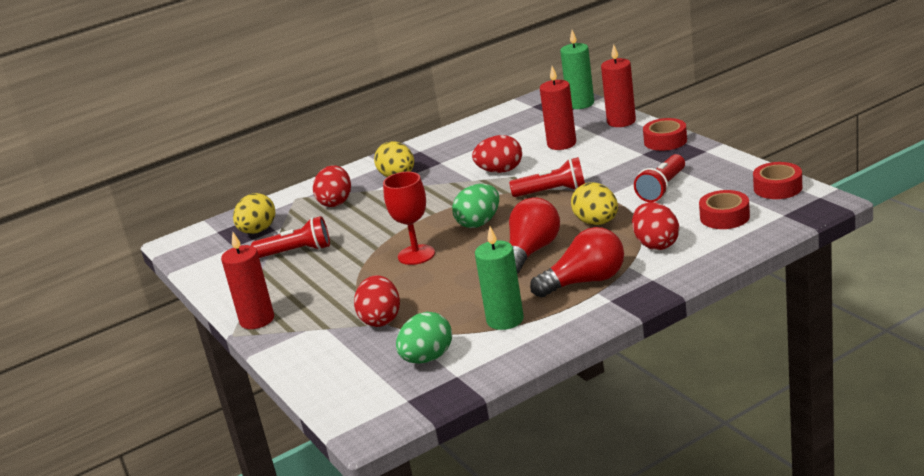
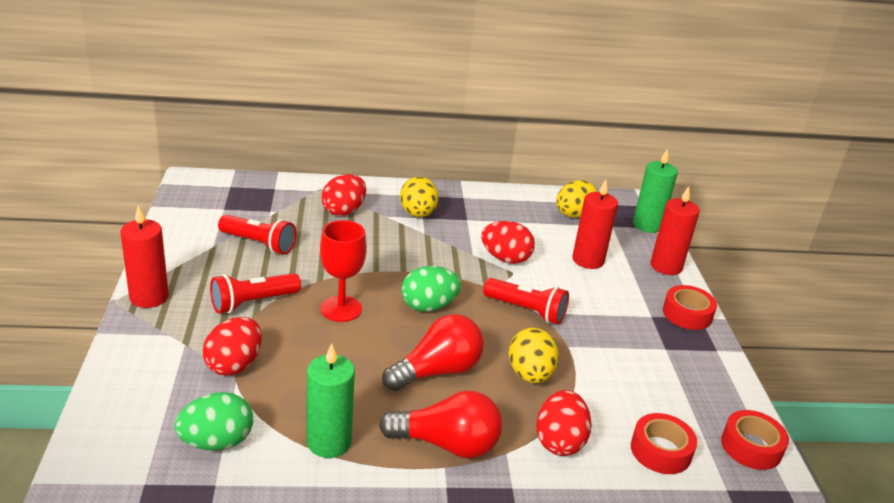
camera: 20 degrees right, 5 degrees up
(258, 231) = (257, 204): yellow egg -> yellow egg (573, 215)
(662, 188) = (631, 371): red flashlight -> red flashlight (252, 303)

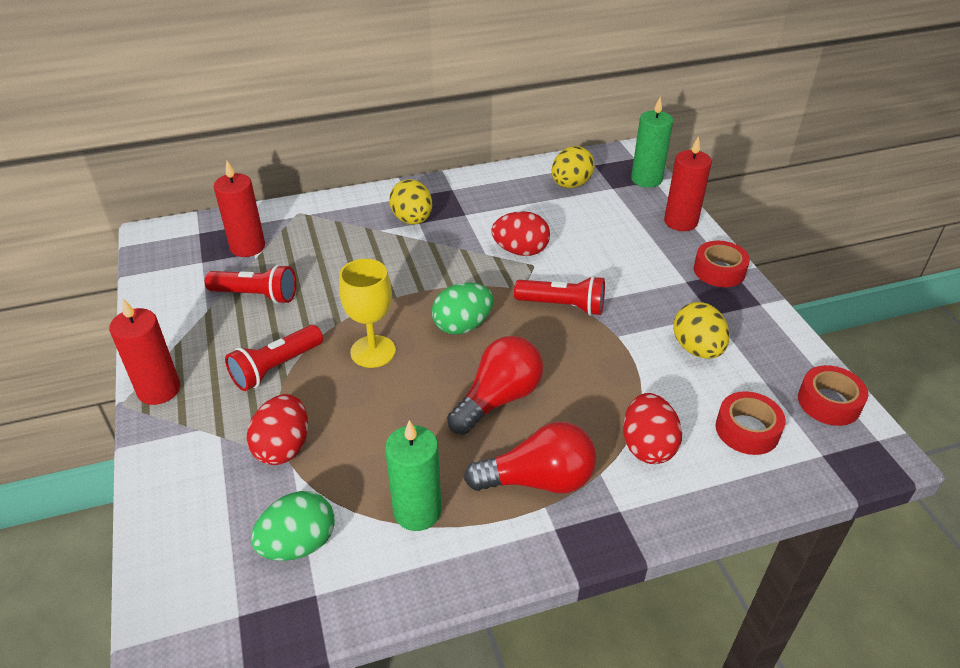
camera: 10 degrees left, 10 degrees up
(341, 309) = (373, 351): red goblet -> yellow goblet
(343, 211) = (333, 234): red egg -> none
(530, 374) = (592, 378): yellow egg -> yellow egg (697, 349)
(588, 260) = (603, 233): red candle -> red candle (247, 247)

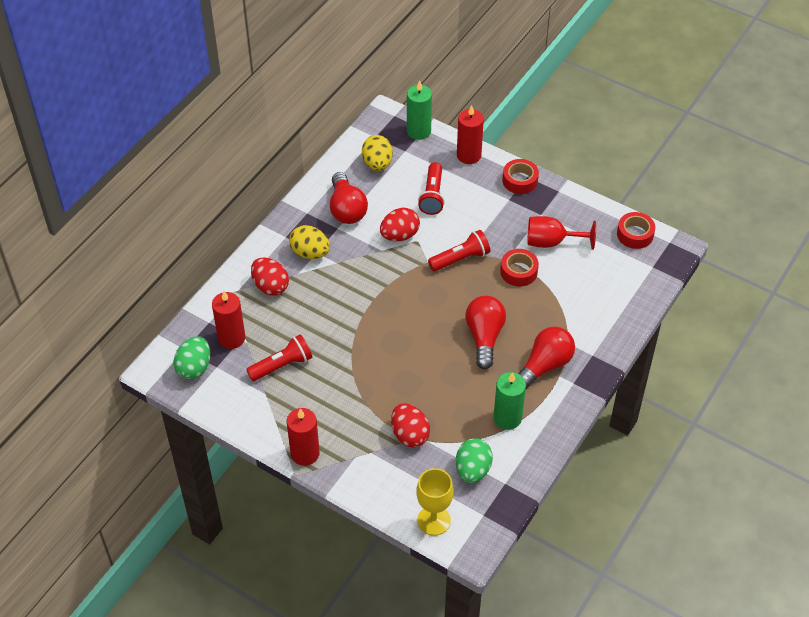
camera: 40 degrees left, 10 degrees up
(276, 368) = (351, 398): red flashlight -> red flashlight (432, 196)
(373, 351) = (391, 354): yellow goblet -> yellow goblet (433, 520)
(462, 326) = (421, 307): green egg -> green egg (194, 367)
(494, 204) = (347, 209): none -> red light bulb
(647, 446) = (576, 314): red egg -> red egg (270, 286)
(697, 349) = (551, 242): yellow egg -> red goblet
(747, 430) = (611, 275): red tape -> red tape (518, 271)

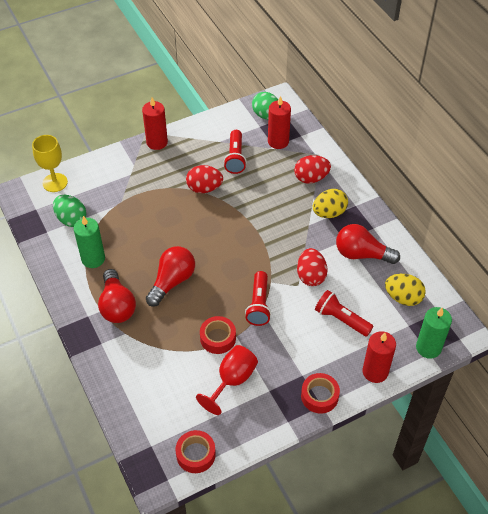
camera: 120 degrees right, 0 degrees up
(409, 434) = (126, 199): red egg -> red egg (204, 188)
(484, 337) = (172, 281): red light bulb -> red light bulb turned 90 degrees counterclockwise

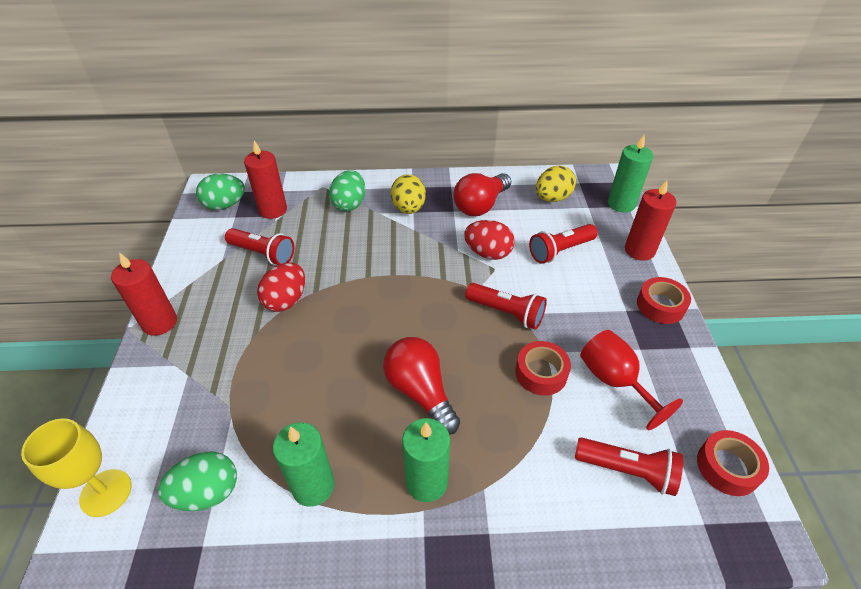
camera: 65 degrees left, 5 degrees down
(117, 306) = (426, 482): red light bulb -> green candle
(168, 400) = (627, 470): none -> red flashlight
(311, 178) = (349, 204): red egg -> green egg

